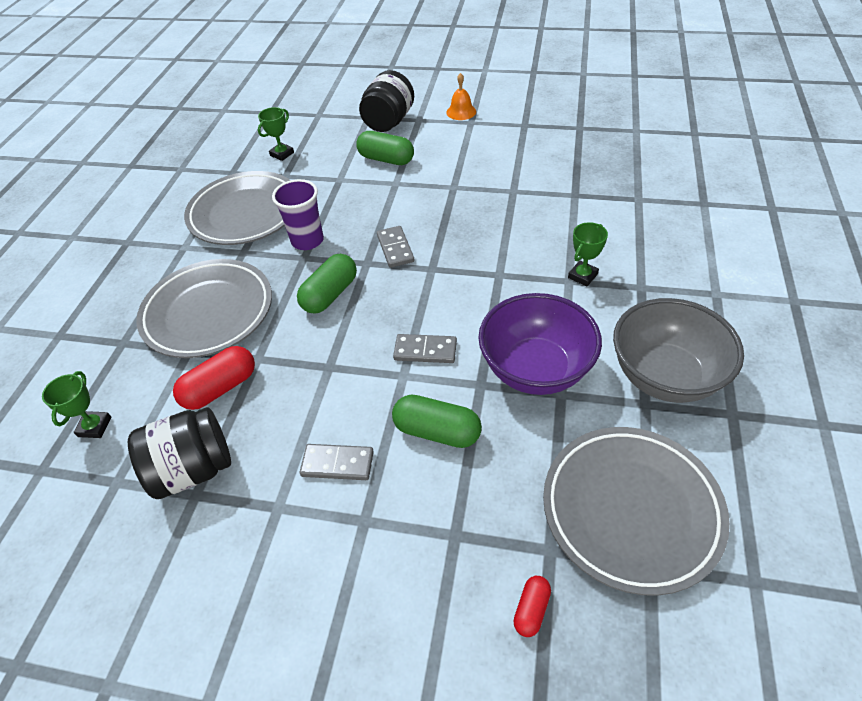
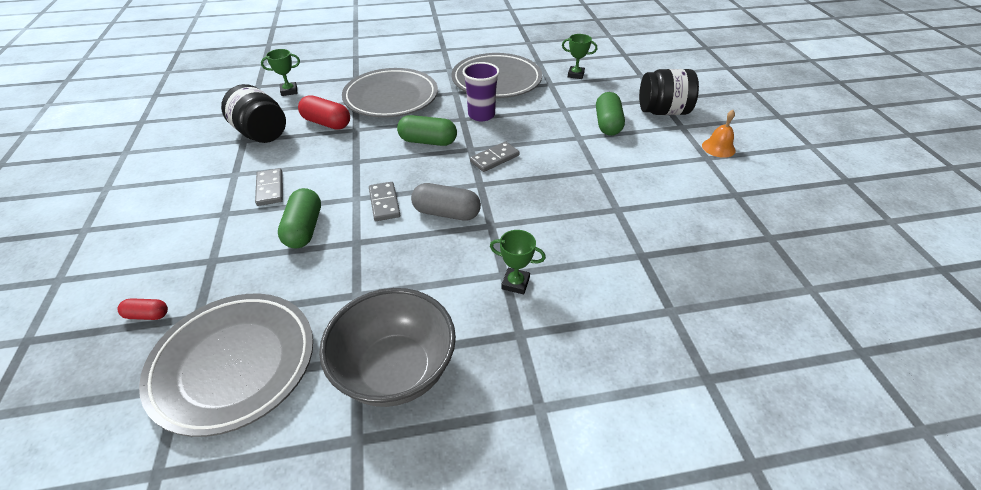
camera: 65 degrees right, 5 degrees down
(466, 303) = (446, 213): none -> grey capsule
(535, 369) = (380, 272): purple bowl -> none

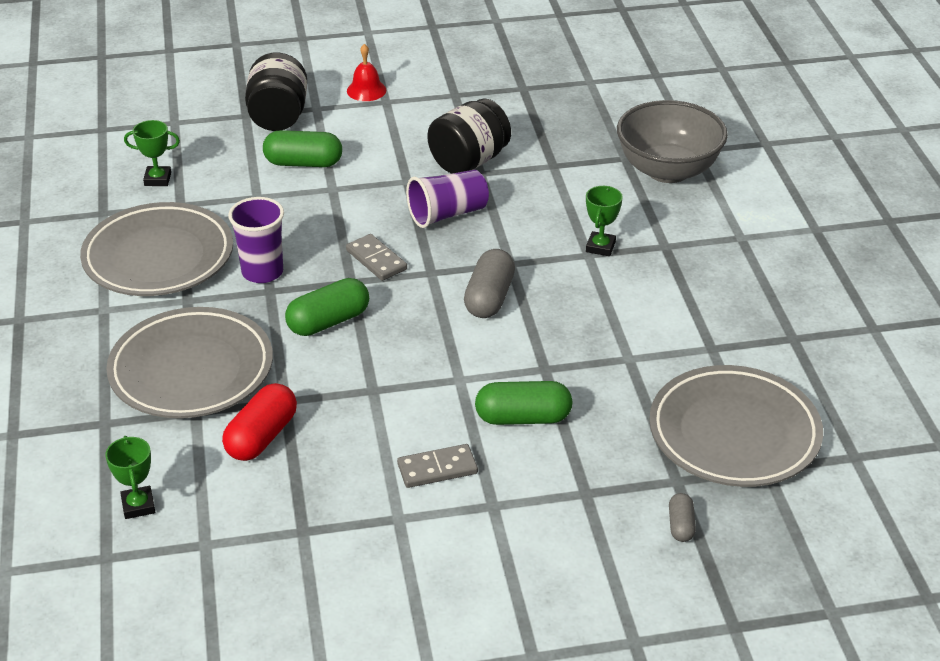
camera: 90 degrees left, 5 degrees down
(147, 315) = (681, 525): red capsule -> grey capsule
(261, 134) = (284, 512): black jar -> black jar (469, 161)
(384, 203) = (470, 352): grey domino -> none
(395, 371) = (720, 321): grey bowl -> grey bowl (668, 170)
(428, 141) = (328, 322): green capsule -> green capsule turned 45 degrees clockwise
(554, 191) = (447, 214): none -> purple cup
(575, 75) = (157, 179): green trophy -> green trophy turned 75 degrees clockwise
(718, 148) = (366, 90): orange bell -> red bell

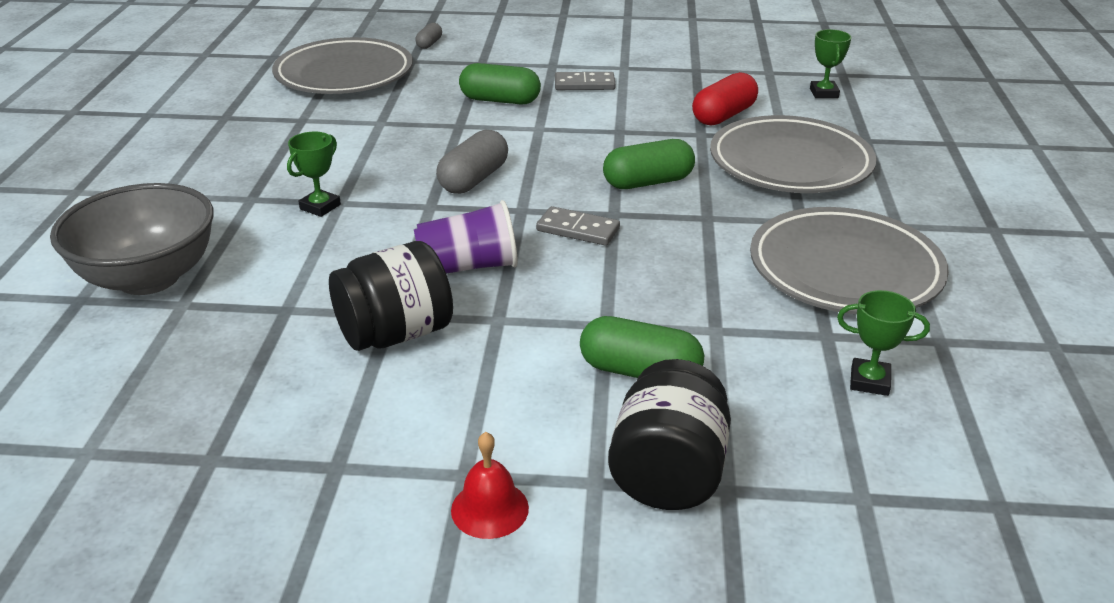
camera: 165 degrees left, 5 degrees down
(262, 272) = (714, 236): purple cup -> none
(376, 260) = (578, 230): grey domino -> grey domino turned 45 degrees counterclockwise

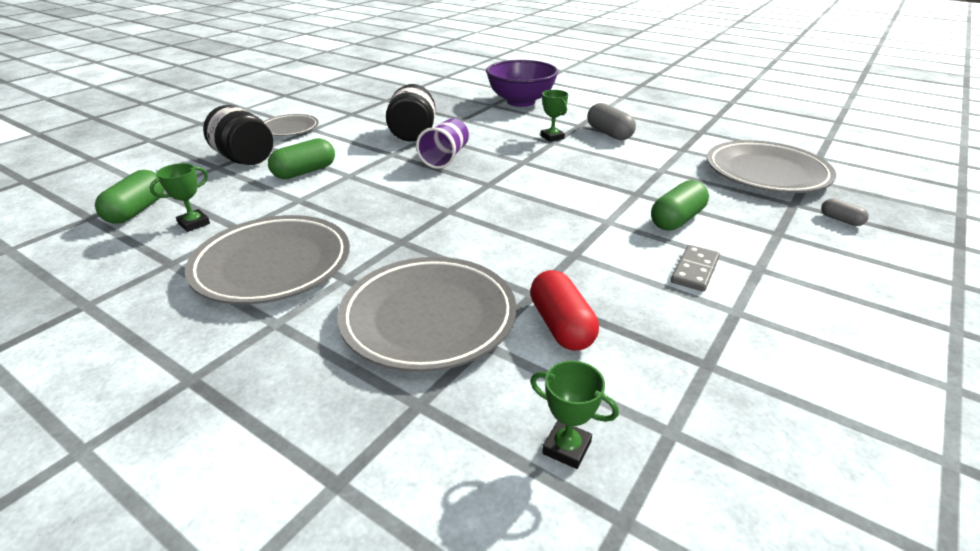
camera: 120 degrees right, 0 degrees up
(149, 278) = (521, 102): grey bowl -> purple bowl
(473, 179) = (544, 180): grey capsule -> grey capsule (609, 133)
(489, 509) = (289, 129): red bell -> grey plate
(578, 230) = (444, 193): grey domino -> none
(648, 182) = (474, 236): green capsule -> green capsule (137, 210)

